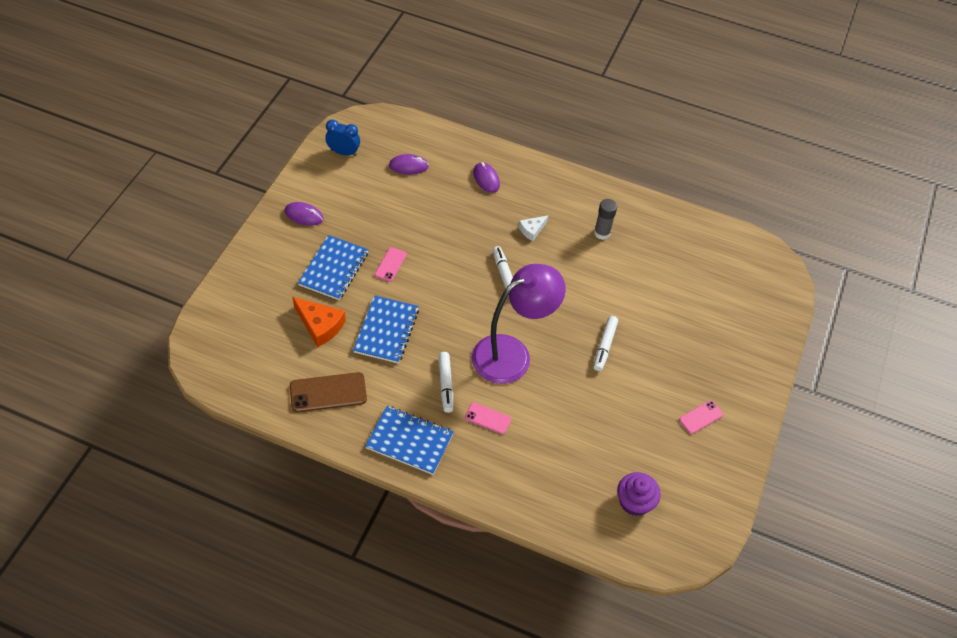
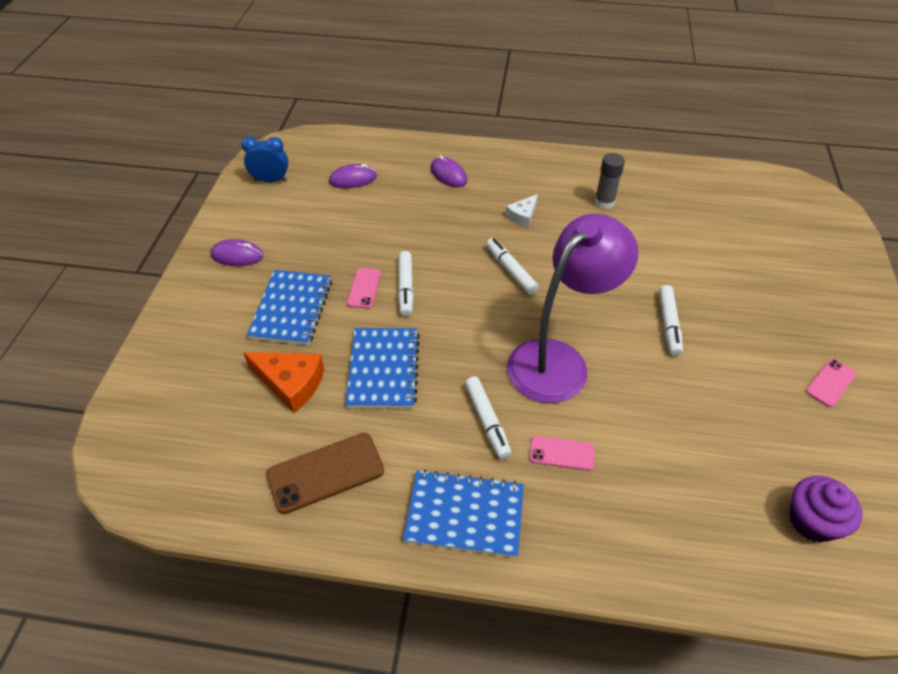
camera: 10 degrees left, 5 degrees down
(421, 271) = (405, 288): none -> white marker

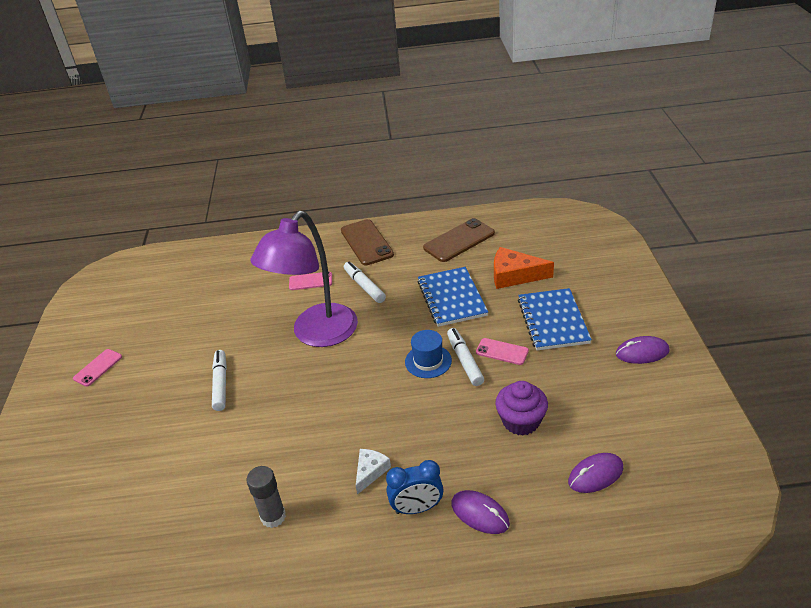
camera: 170 degrees right, 10 degrees down
(270, 180) = (692, 448): blue clock -> blue clock (417, 508)
(364, 288) = (502, 351): pink phone -> pink phone turned 60 degrees counterclockwise
(442, 296) = (428, 361): none -> blue hat
(464, 515) = (366, 242): blue notebook -> brown phone
(511, 270) = (370, 401): white marker -> none
(812, 521) = (154, 284): purple cupcake -> purple cupcake (521, 421)

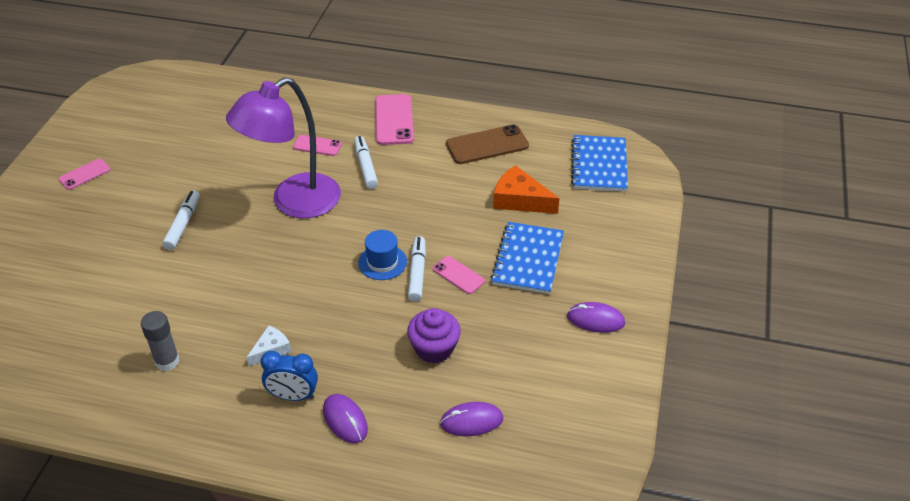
camera: 15 degrees right, 5 degrees up
(366, 242) = (394, 120): brown phone -> pink phone
(452, 298) = (443, 205): blue notebook -> blue notebook (599, 165)

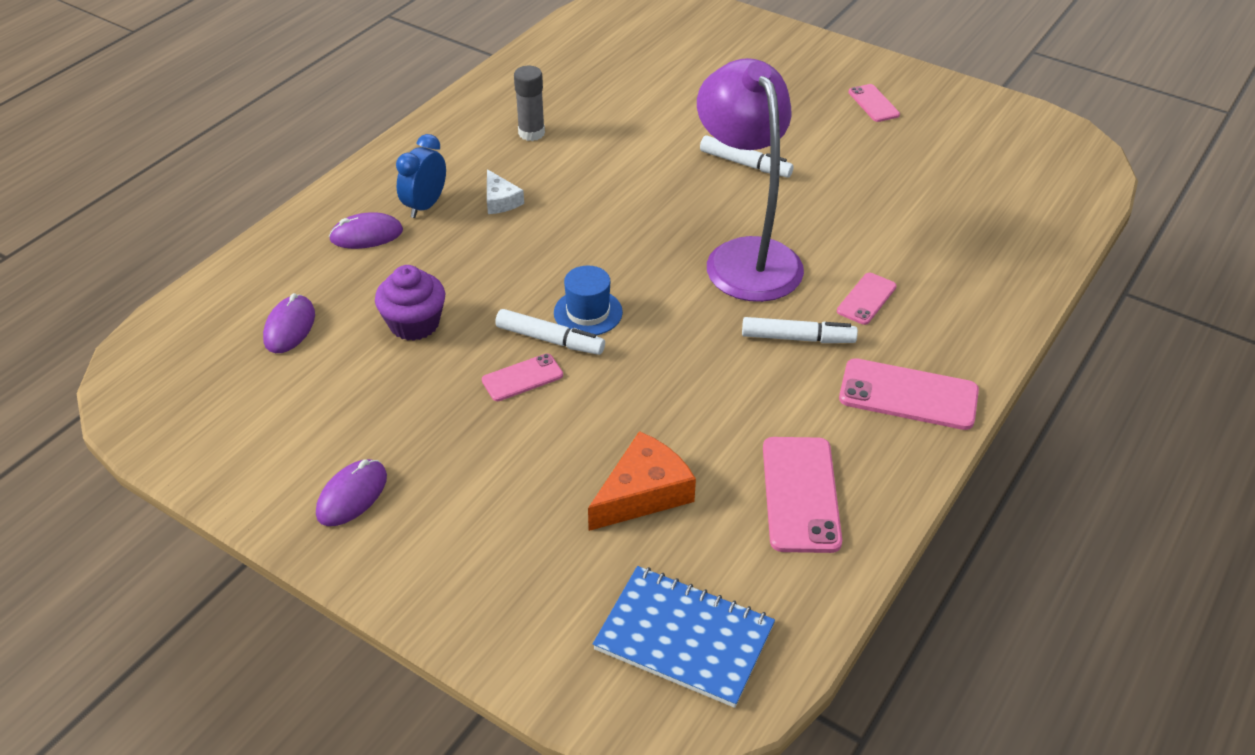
camera: 110 degrees right, 0 degrees up
(487, 145) = (800, 494): brown phone -> pink phone
(528, 259) = (509, 460): blue notebook -> none

